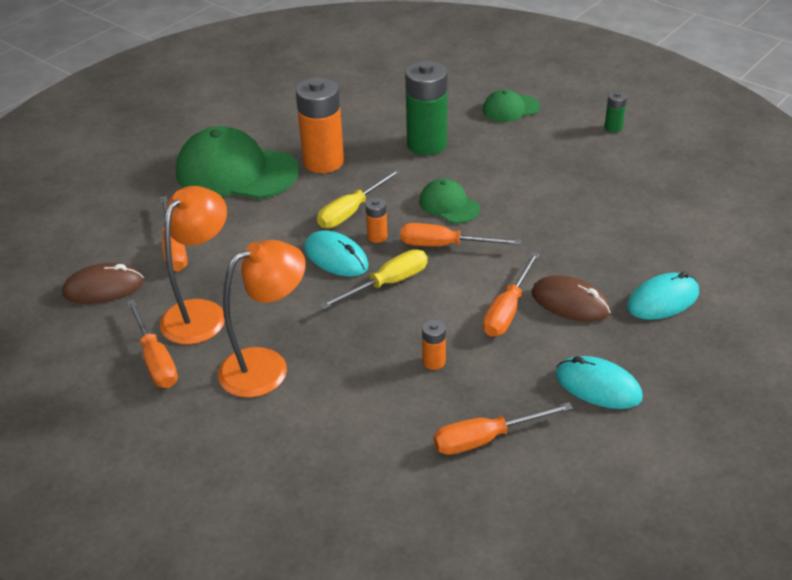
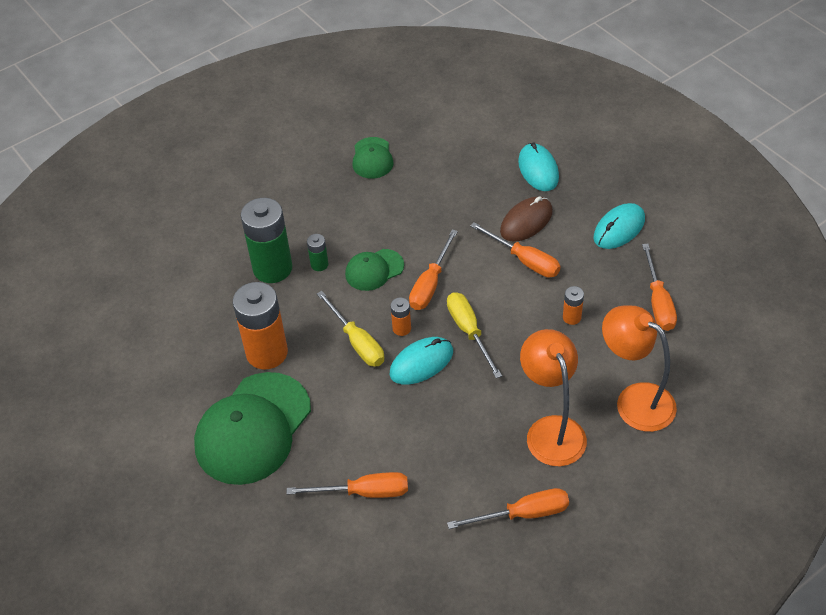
camera: 75 degrees left, 10 degrees up
(103, 288) = (407, 557): brown mouse -> none
(201, 313) = (468, 474): orange lamp -> orange lamp (635, 400)
(510, 109) = (241, 196): green cap -> green cap (372, 158)
(613, 128) = (305, 137): green battery -> green battery (319, 264)

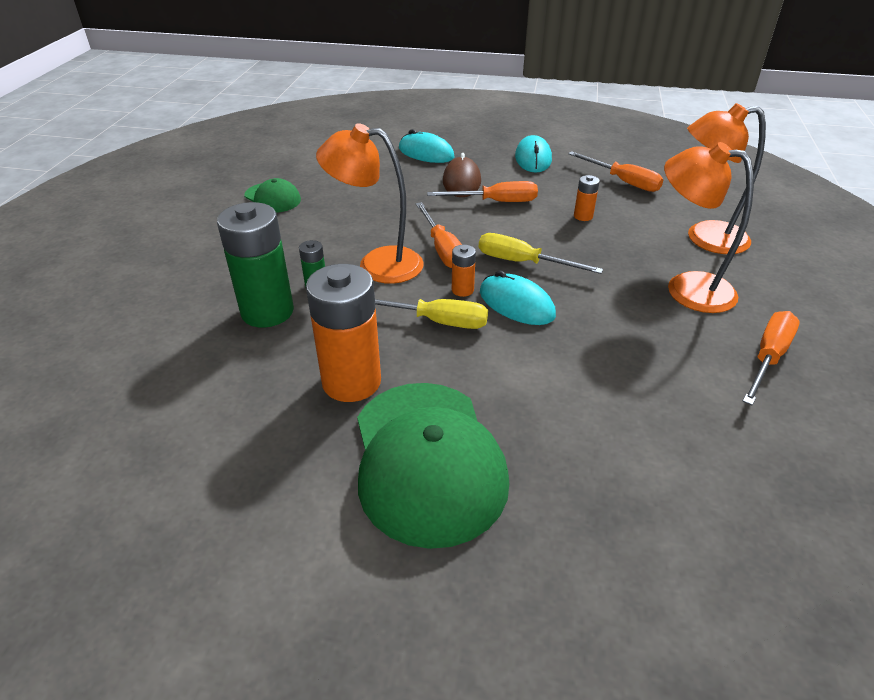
camera: 45 degrees left, 10 degrees down
(363, 492) = (623, 437): orange screwdriver -> none
(374, 270) = (377, 264): green cap -> orange lamp
(421, 363) = (516, 304): turquoise mouse -> turquoise mouse turned 60 degrees counterclockwise

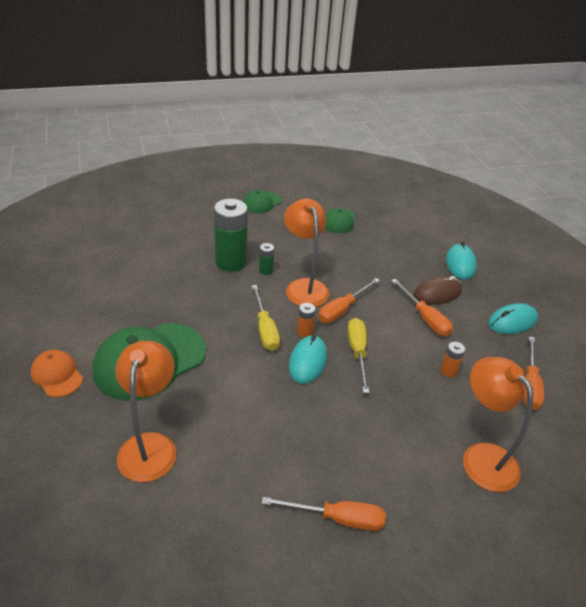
camera: 60 degrees right, 0 degrees up
(159, 244) = (261, 203): none -> green cap
(351, 382) = (193, 313): orange battery -> none
(388, 605) = (57, 375): none -> orange cap
(686, 288) = (395, 454): orange lamp -> orange lamp (150, 445)

